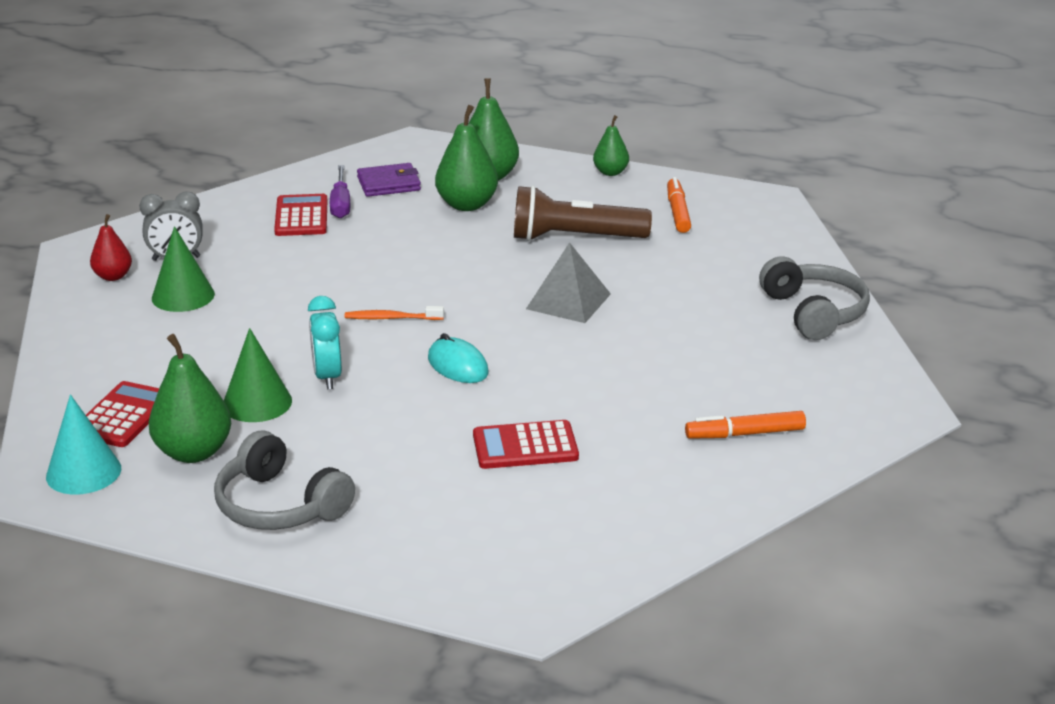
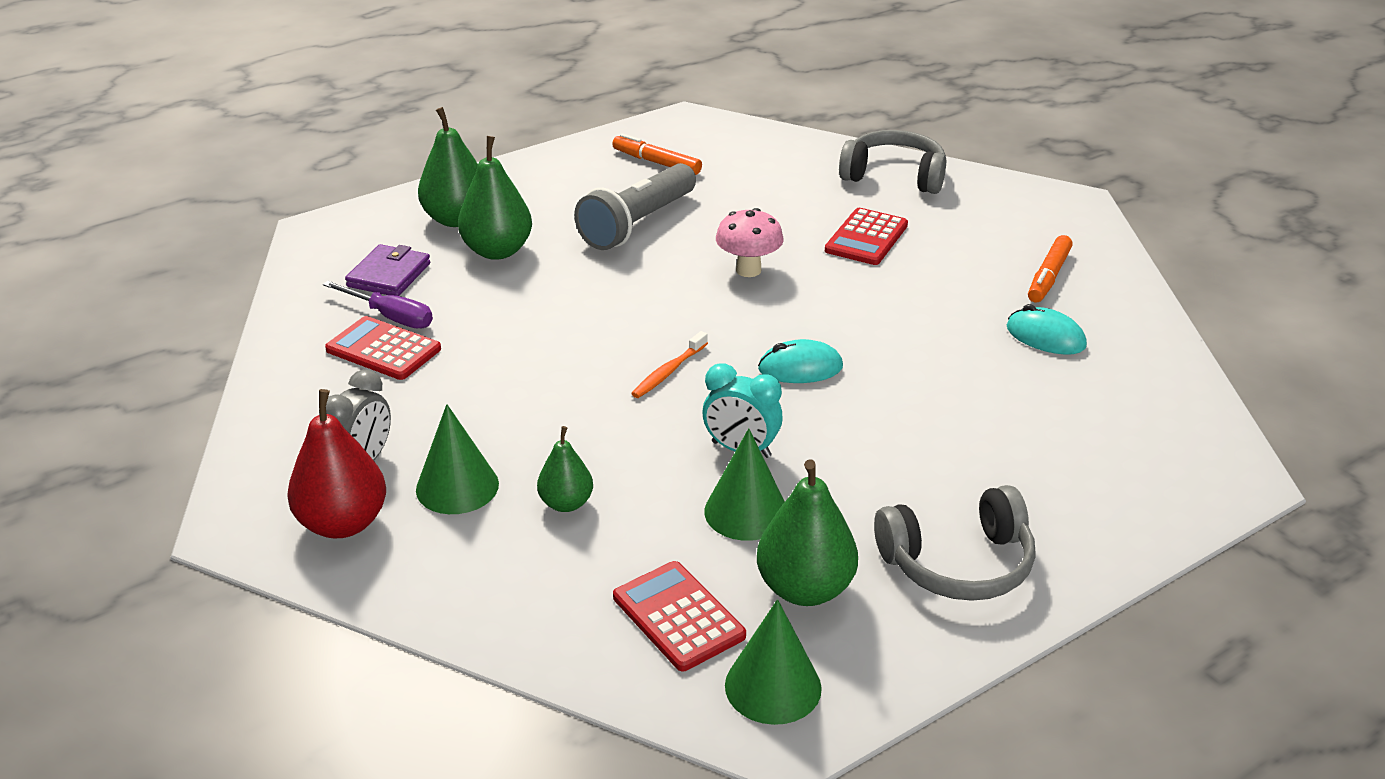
camera: 55 degrees left, 5 degrees up
(83, 472) = (773, 686): turquoise cone -> green cone
(113, 276) = (343, 523): red pear -> red pear, size x1.67
(525, 446) = (975, 385): red calculator -> red calculator (866, 238)
(568, 301) = (748, 270): grey pyramid -> pink mushroom
(574, 238) = (637, 224): brown flashlight -> grey flashlight
(610, 172) = (540, 162): green pear -> green pear (566, 503)
(641, 459) = (1045, 337): none -> turquoise mouse

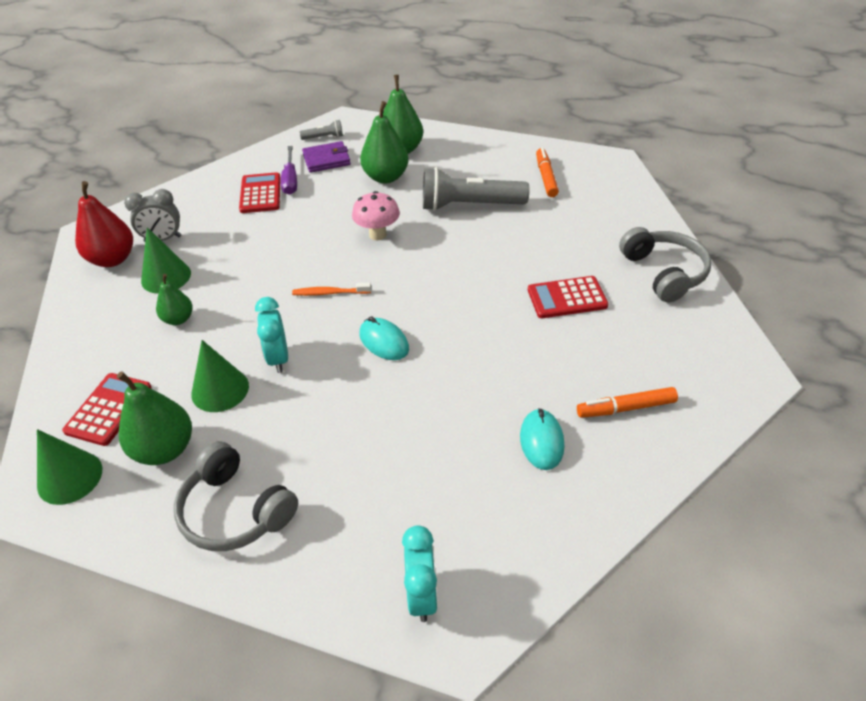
camera: 55 degrees right, 10 degrees up
(333, 258) = (324, 137): none -> grey flashlight
(748, 270) = (469, 269): pink mushroom -> pink mushroom (377, 234)
(1172, 480) = (422, 595): none -> turquoise clock

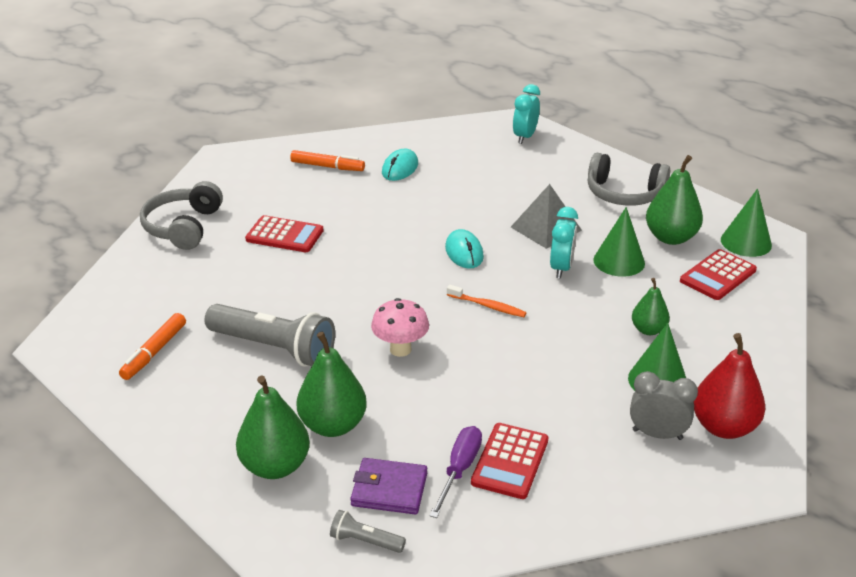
camera: 155 degrees left, 10 degrees down
(235, 511) = (624, 194): grey headphones -> grey headphones turned 135 degrees clockwise
(314, 408) = (546, 228): none -> grey pyramid

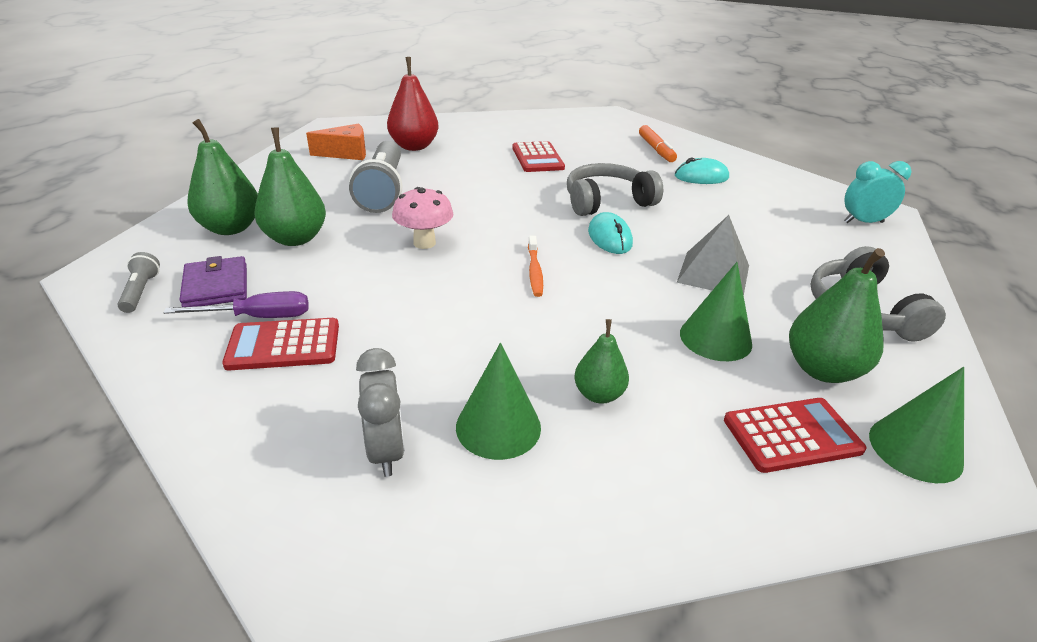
camera: 60 degrees right, 0 degrees up
(154, 352) = (346, 153): orange marker -> orange cheese
(183, 227) = (505, 125): grey headphones -> grey headphones (607, 201)
(464, 252) = (609, 238): turquoise mouse -> turquoise mouse turned 60 degrees counterclockwise
(561, 268) = (652, 300): turquoise clock -> none
(718, 275) = (792, 435): red calculator -> red calculator turned 150 degrees clockwise
(723, 427) = (438, 519): red pear -> red pear (414, 146)

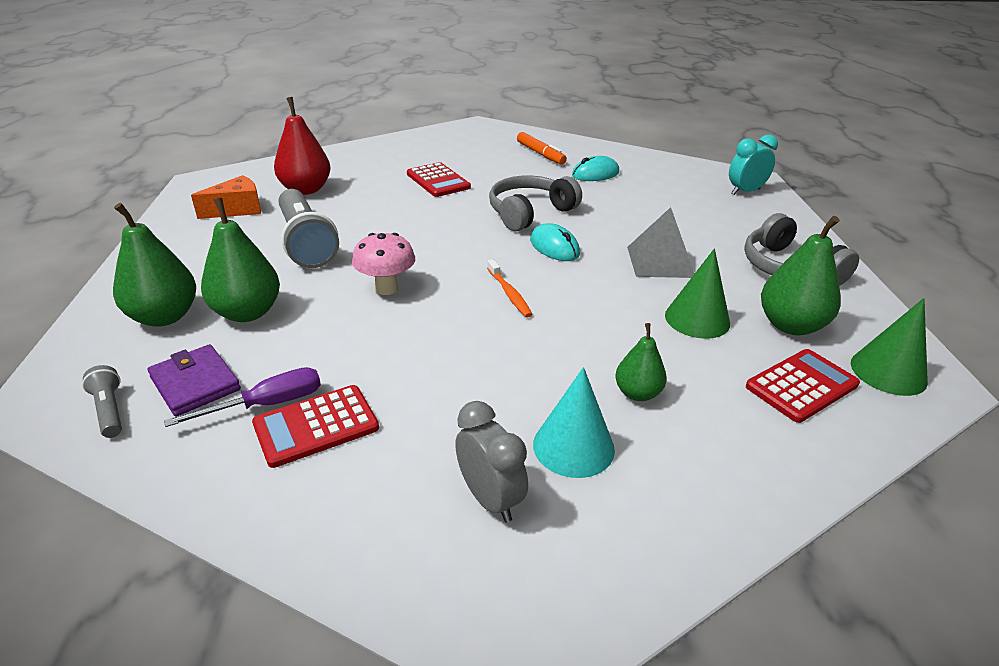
camera: 20 degrees left, 0 degrees up
(498, 427) = (573, 446): green cone -> turquoise cone

